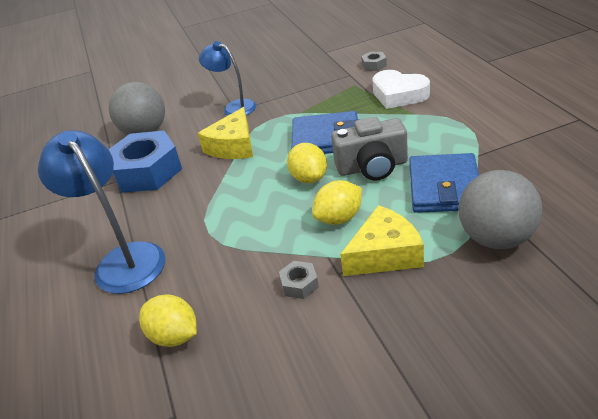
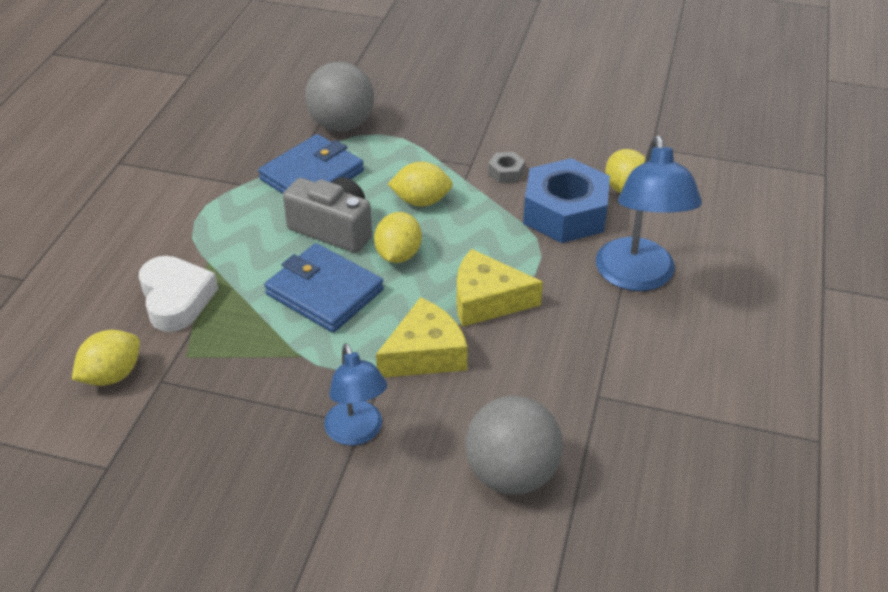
camera: 150 degrees left, 5 degrees up
(147, 171) = (553, 384): blue nut -> blue nut (564, 213)
(374, 65) = (112, 375): grey nut -> yellow lemon
(384, 254) = (424, 157): yellow cheese -> yellow cheese (487, 300)

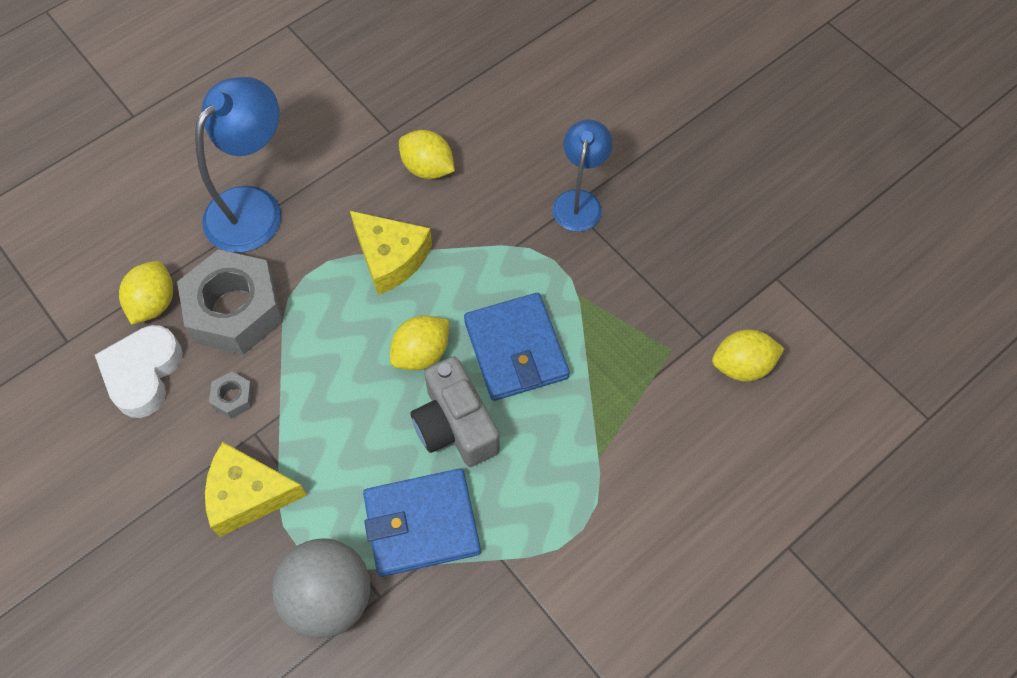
camera: 145 degrees left, 20 degrees up
(176, 299) = (650, 423): white heart -> white heart (143, 374)
(421, 201) = (346, 410): yellow lemon -> yellow lemon (428, 168)
(425, 354) = (481, 237): yellow cheese -> yellow cheese (248, 494)
(511, 474) = (498, 114): grey ball -> none
(564, 213) = (235, 310): blue nut -> grey nut

